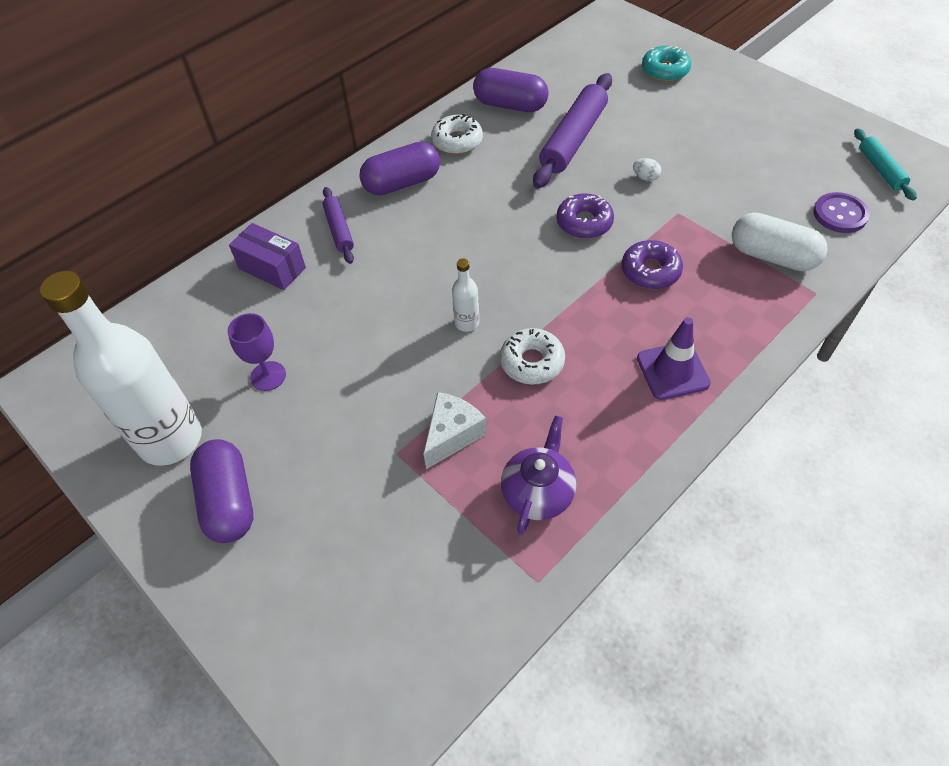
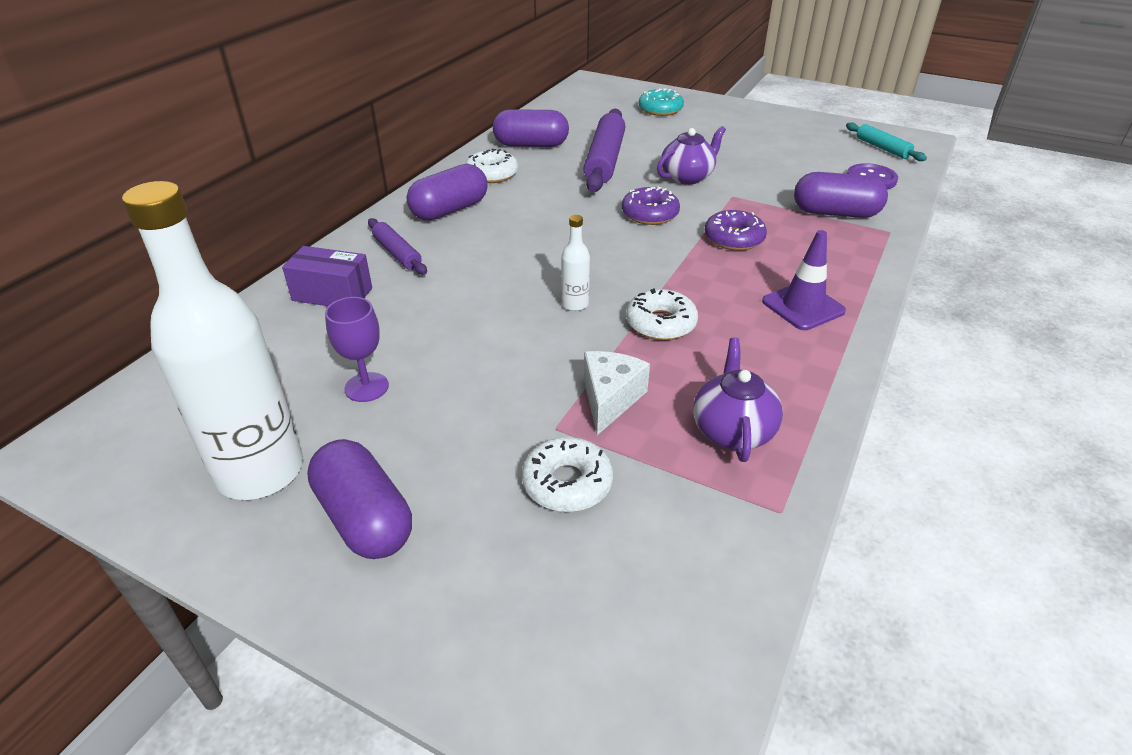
camera: 20 degrees left, 15 degrees down
(384, 509) = (567, 483): none -> white donut
(645, 178) = (687, 177): white egg -> purple teapot
(772, 256) = (835, 213): white capsule -> purple capsule

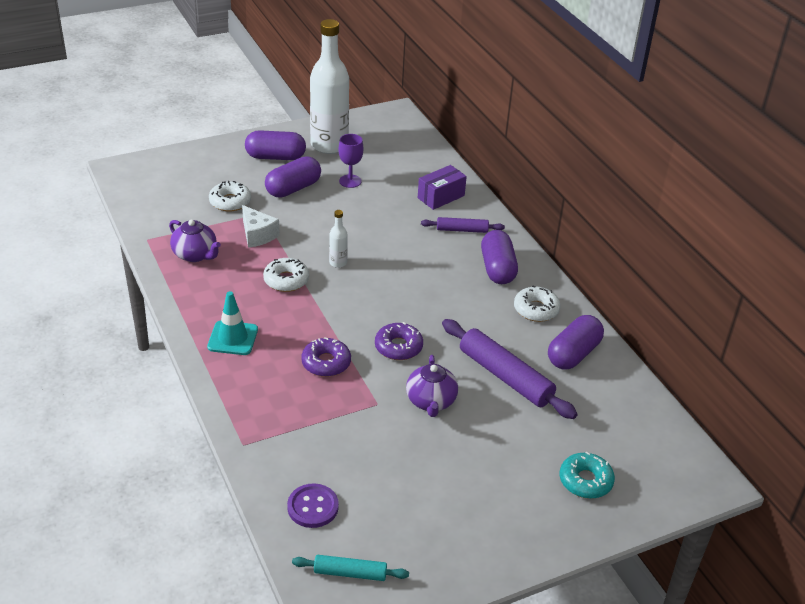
camera: 125 degrees right, 0 degrees up
(803, 306) = (233, 338): purple traffic cone -> turquoise traffic cone
(835, 213) = (295, 438): purple capsule -> purple capsule (293, 188)

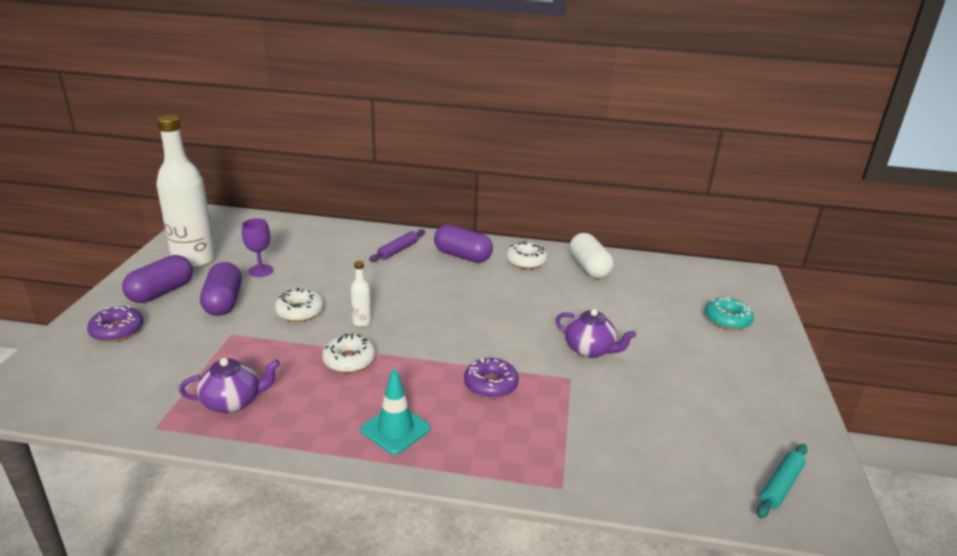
camera: 55 degrees left, 10 degrees down
(230, 202) = (184, 345): white donut -> white donut (300, 311)
(257, 235) = (260, 349): white cheese -> none
(313, 507) = (681, 474): purple button -> none
(398, 347) = (507, 337): purple donut -> purple donut (117, 330)
(441, 197) = (345, 242): purple box -> none
(505, 376) = (589, 304): purple rolling pin -> none
(573, 354) = (589, 268): purple capsule -> white capsule

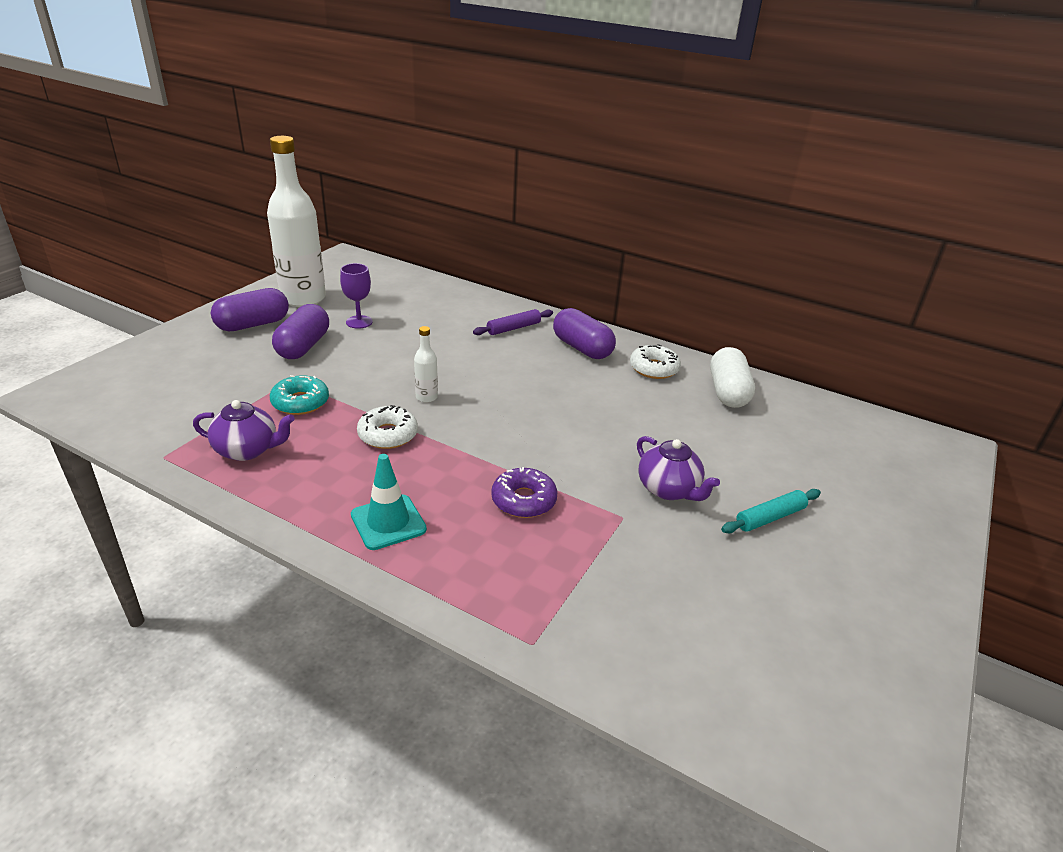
camera: 20 degrees right, 5 degrees up
(117, 330) = (191, 353): purple donut -> none
(300, 311) = (371, 372): white donut -> none
(727, 319) = (878, 495): turquoise donut -> turquoise donut (300, 402)
(780, 485) = (825, 732): turquoise rolling pin -> turquoise rolling pin (770, 517)

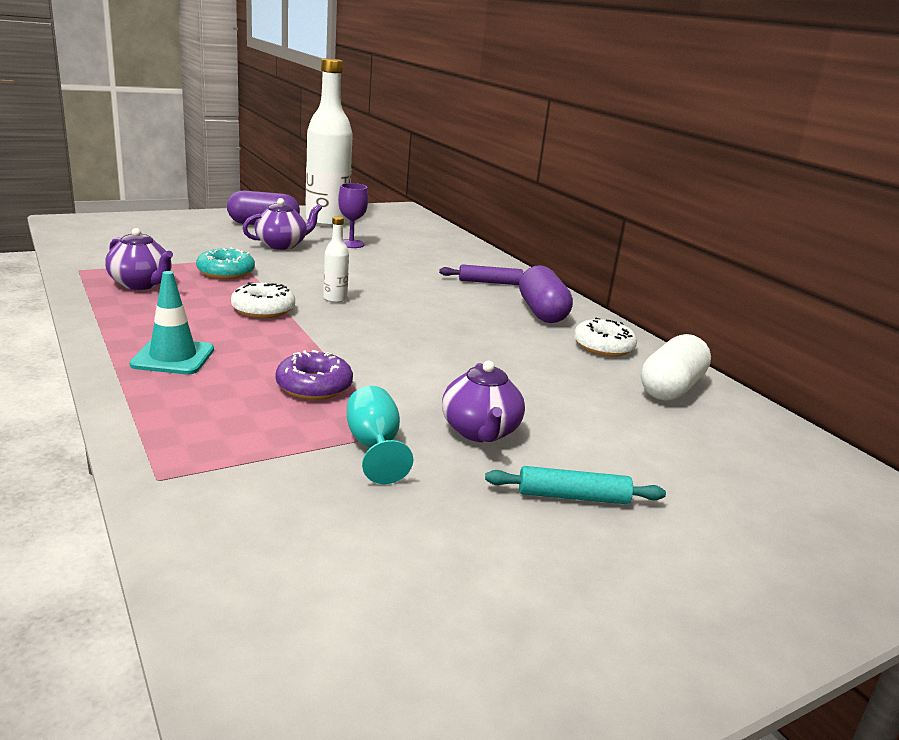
camera: 30 degrees right, 10 degrees down
(303, 346) = (282, 245): purple capsule -> purple teapot
(626, 537) = (374, 447): none -> turquoise goblet

